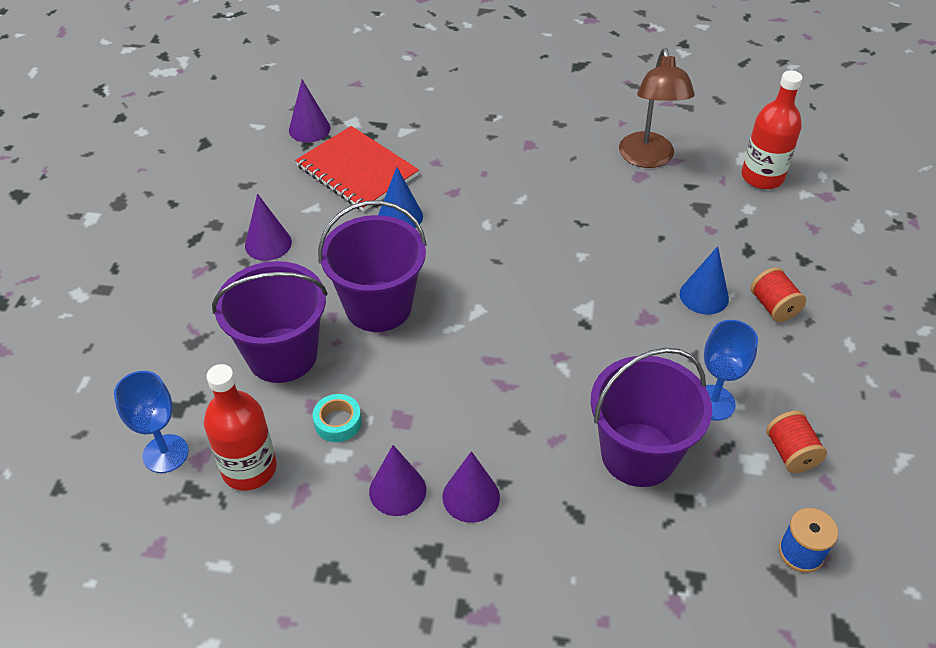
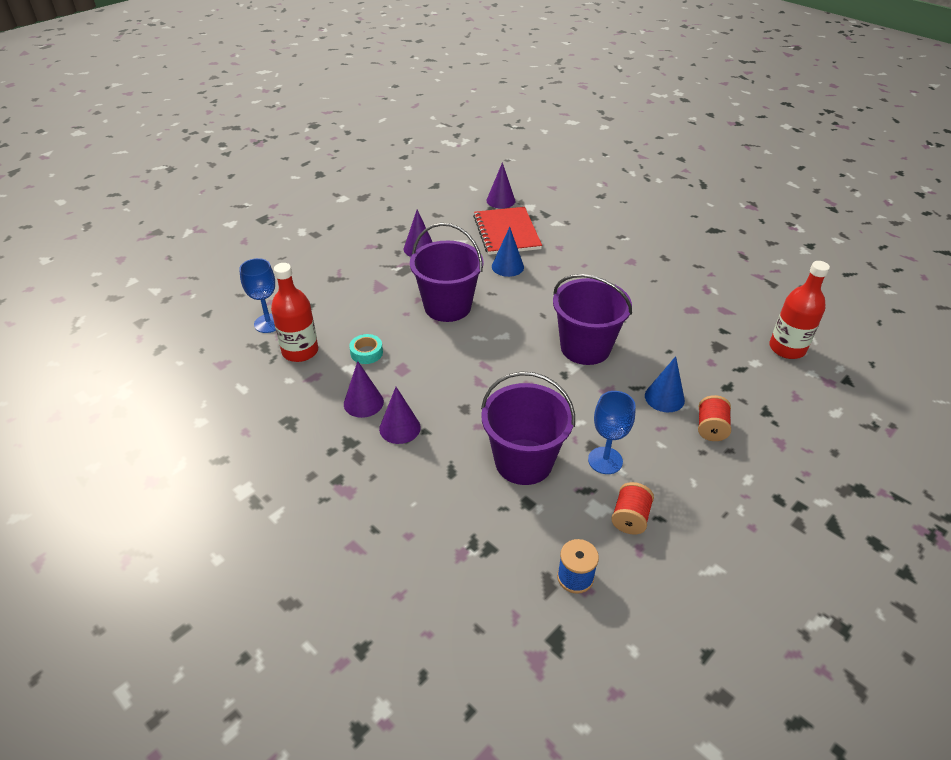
camera: 35 degrees right, 5 degrees down
(282, 355) = (371, 306): purple bucket -> purple bucket (585, 347)
(648, 159) = (708, 302): brown lamp -> none

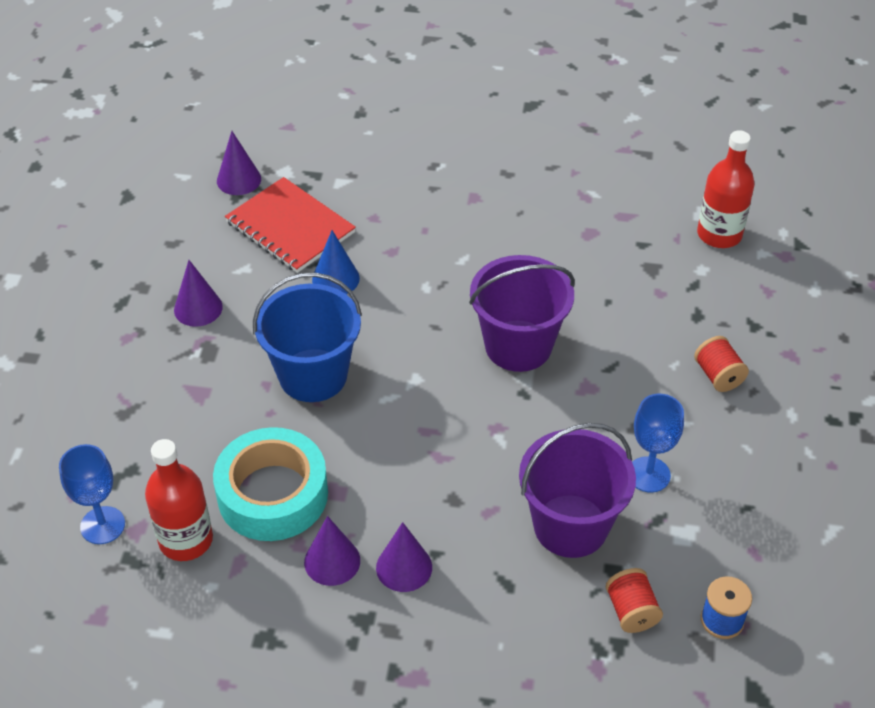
camera: 35 degrees left, 5 degrees up
(366, 353) = (272, 494): turquoise tape -> turquoise tape, size x2.35
(447, 306) = (313, 375): purple bucket -> blue bucket
(630, 518) = (721, 525): red spool -> red spool (631, 611)
(664, 398) = (647, 364): blue cone -> none

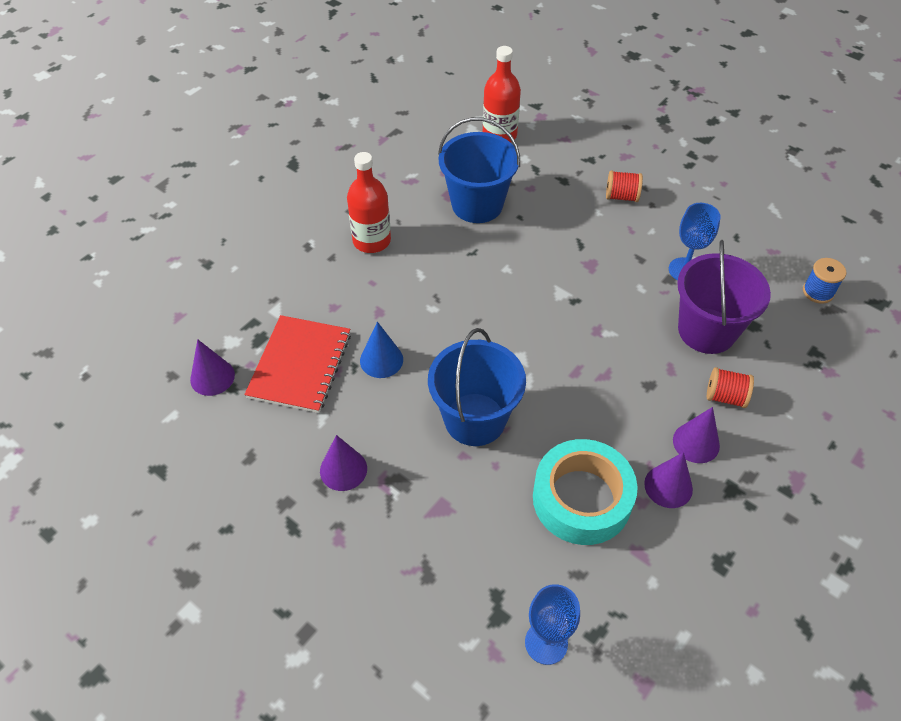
camera: 60 degrees left, 5 degrees up
(186, 540) = (596, 582): red bottle -> red bottle (371, 241)
(290, 227) = (300, 365): red notebook -> red notebook turned 60 degrees counterclockwise
(518, 346) = (528, 283): purple bucket -> none
(596, 260) = (477, 204): none -> blue bucket
(631, 611) = (792, 332): red spool -> red spool (725, 396)

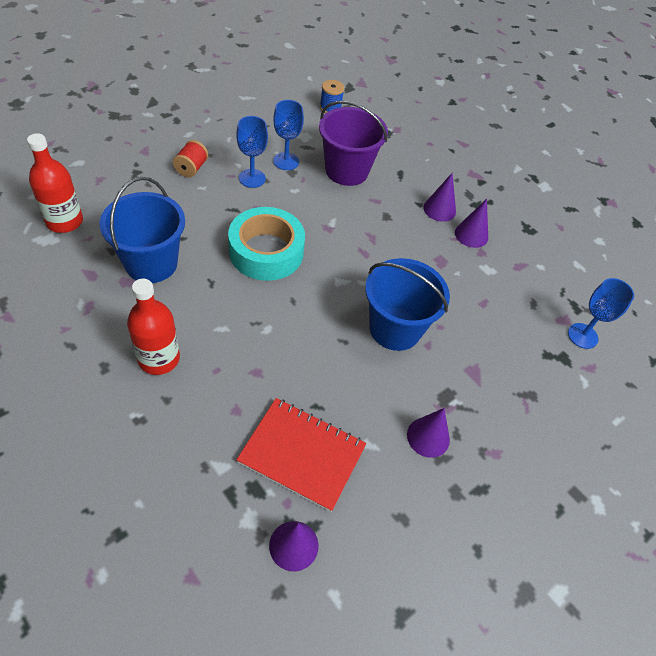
camera: 85 degrees left, 0 degrees up
(381, 360) = (315, 382): blue cone -> none
(581, 499) = (475, 283): turquoise tape -> turquoise tape (266, 251)
(637, 247) = (252, 178): none -> blue goblet
(725, 396) = (405, 182): red spool -> none

